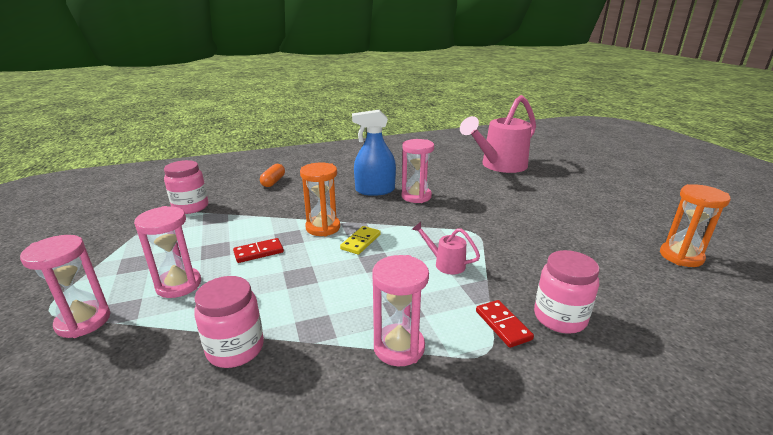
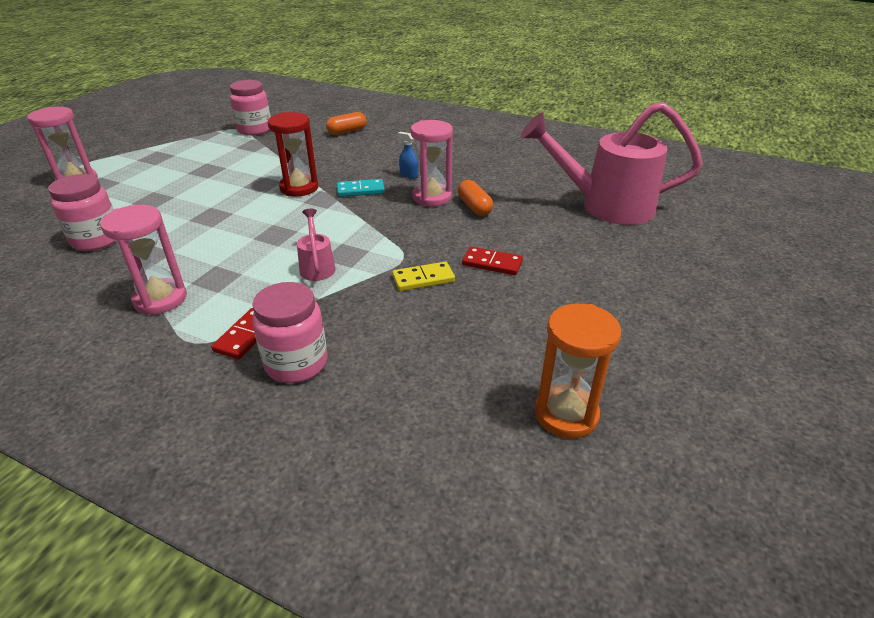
camera: 45 degrees right, 10 degrees up
(179, 285) = (147, 184): pink hourglass -> none
(258, 252) = (224, 185): red domino -> red domino (492, 263)
(323, 228) = (299, 188): orange hourglass -> red hourglass
(361, 242) = (299, 213): yellow domino -> yellow domino (423, 279)
(367, 211) = (360, 190): none -> turquoise domino
(375, 190) = (409, 175): blue spray bottle -> blue spray bottle, size x0.43
(448, 191) = (474, 207): none -> orange capsule

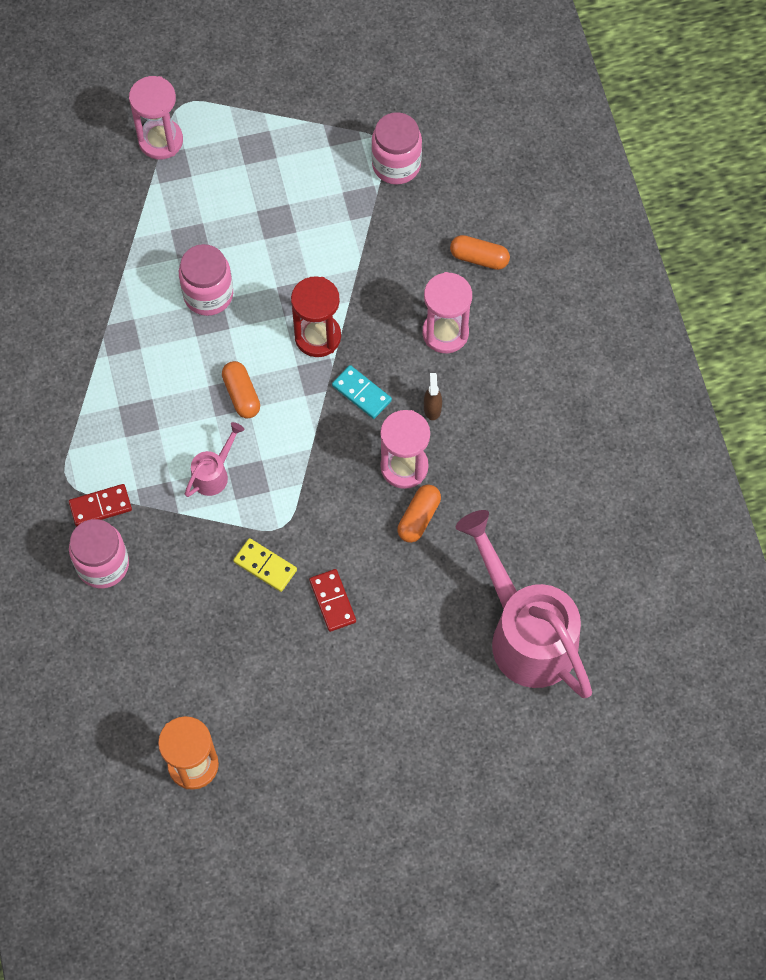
camera: 50 degrees right, 30 degrees up
(97, 240) = (104, 274): pink jar -> pink jar (208, 295)
(160, 299) = (85, 408): pink hourglass -> pink hourglass (445, 333)
(283, 229) = (241, 395): none -> orange capsule
(409, 175) = (432, 408): blue spray bottle -> brown spray bottle

